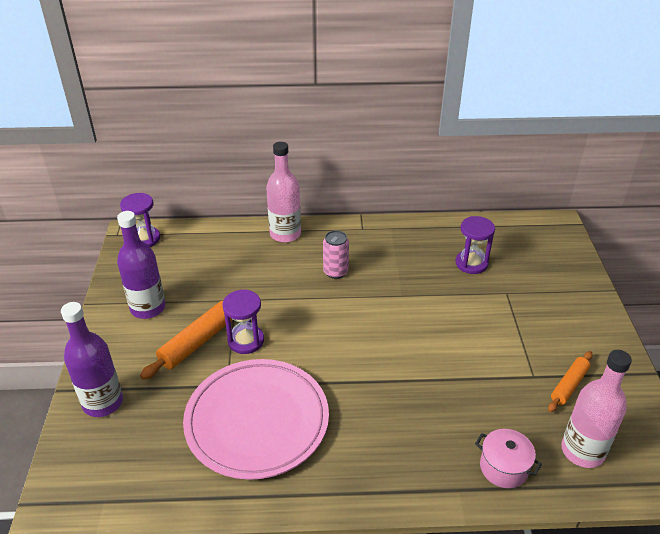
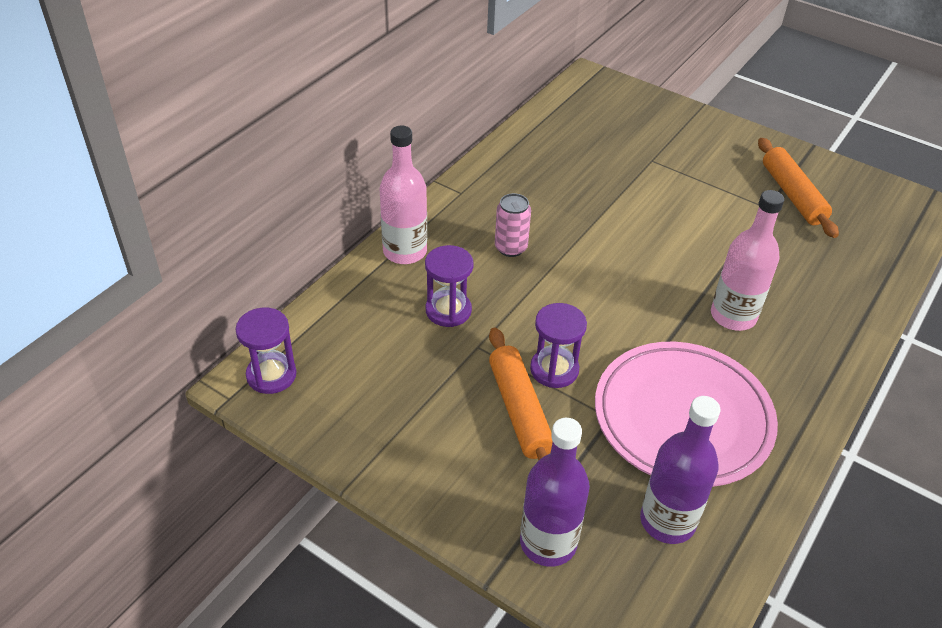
camera: 55 degrees left, 5 degrees up
(148, 308) = (415, 430): purple bottle -> purple bottle (667, 521)
(471, 263) = (591, 156): purple hourglass -> purple hourglass (448, 310)
(504, 467) = (855, 284): pink pot -> none
(569, 385) = (792, 195): orange rolling pin -> orange rolling pin, size x1.58
(582, 451) = (866, 231): pink bottle -> pink bottle (733, 316)

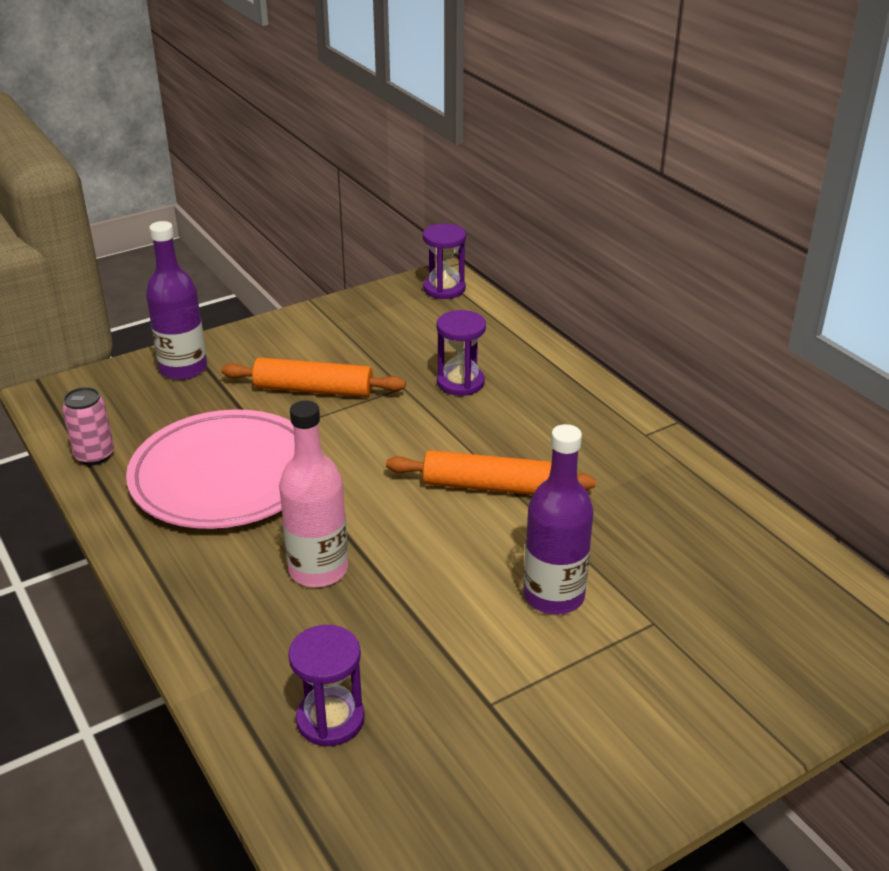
camera: 115 degrees right, 10 degrees down
(405, 251) = (561, 377): pink bottle -> none
(510, 248) = (530, 443): pink can -> pink can (94, 455)
(554, 369) = (342, 421): purple hourglass -> purple hourglass (330, 719)
(667, 521) = (141, 429): purple bottle -> purple bottle (554, 596)
(792, 195) = (503, 752): orange rolling pin -> orange rolling pin (489, 486)

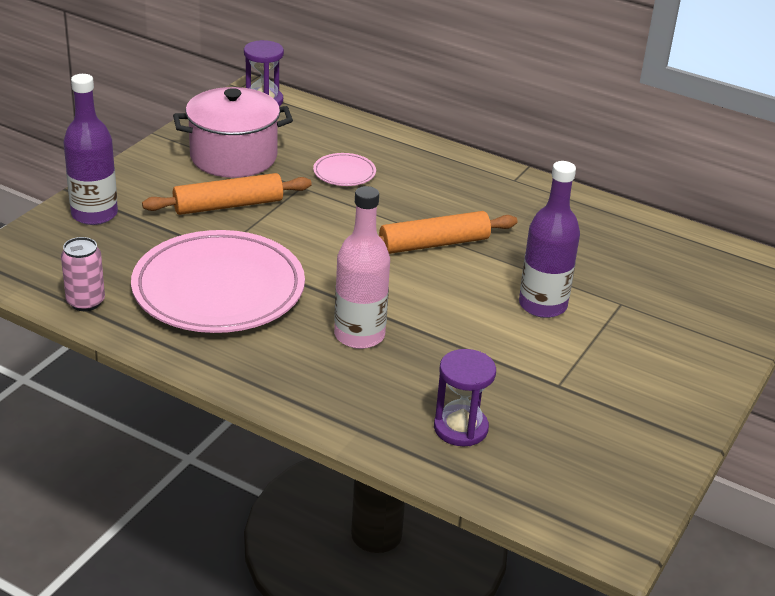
camera: 30 degrees left, 0 degrees up
(363, 340) = (233, 157): none -> pink pot
(460, 383) = (344, 173): purple hourglass -> pink plate

